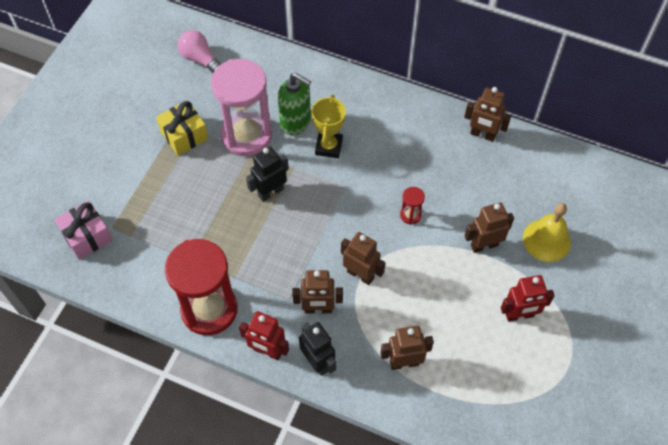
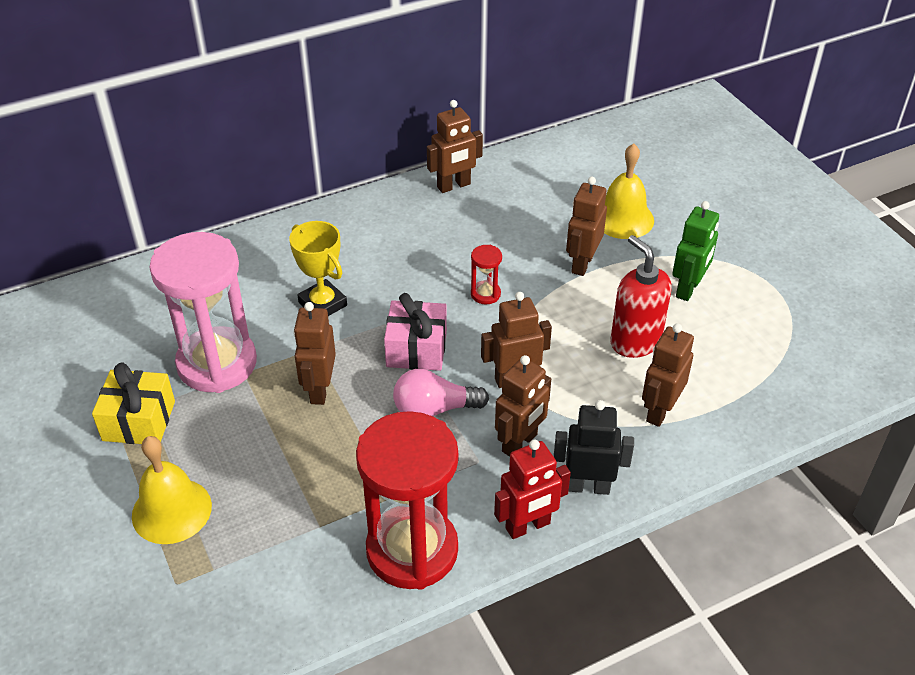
camera: 50 degrees left, 15 degrees down
(87, 236) = (154, 621): pink gift -> pink gift (416, 349)
(147, 192) = (171, 510): none -> yellow bell
(200, 59) = (55, 339): pink light bulb -> pink light bulb (434, 409)
(270, 192) = (319, 390): black robot -> brown robot
(296, 122) = (256, 311): green soap dispenser -> none
(446, 315) = (635, 341): none -> red soap dispenser
(519, 315) = (688, 289): red robot -> green robot

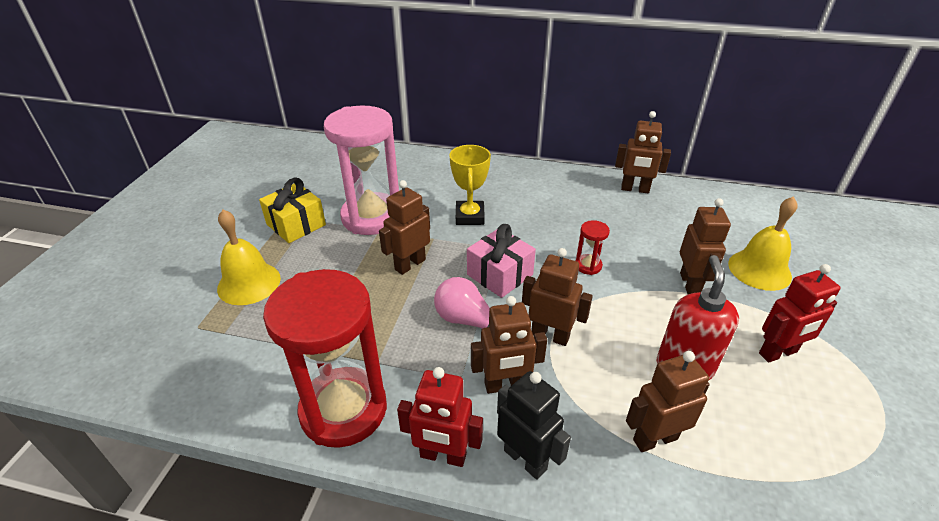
camera: 40 degrees right, 5 degrees down
(582, 263) = (690, 284): brown robot -> brown robot turned 120 degrees clockwise
(688, 289) = (778, 353): green robot -> red robot

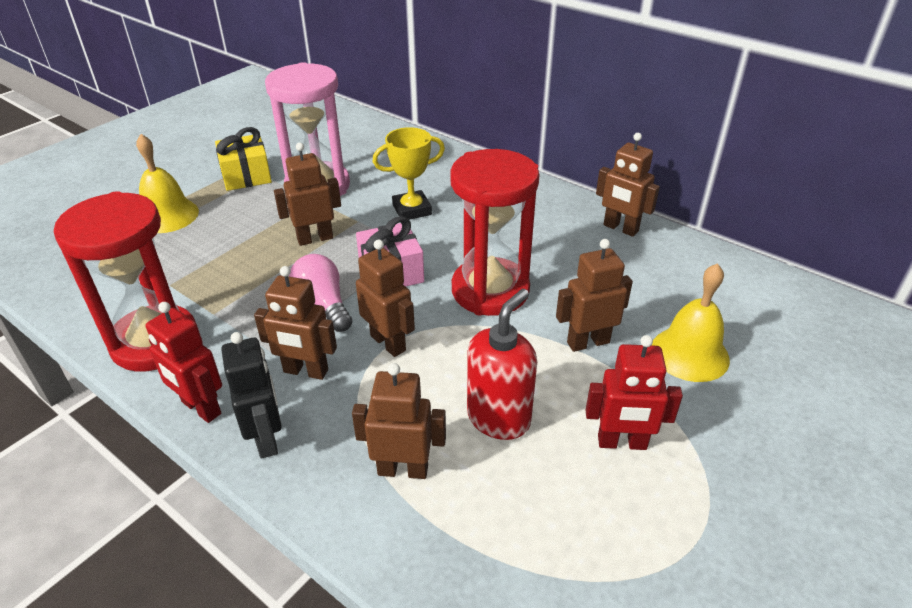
camera: 25 degrees right, 0 degrees up
(470, 216) = (412, 210): yellow trophy -> yellow trophy turned 45 degrees clockwise
(588, 266) = (490, 291): red hourglass -> red hourglass, size x2.48
(690, 284) = (588, 342): brown robot -> brown robot turned 135 degrees counterclockwise

